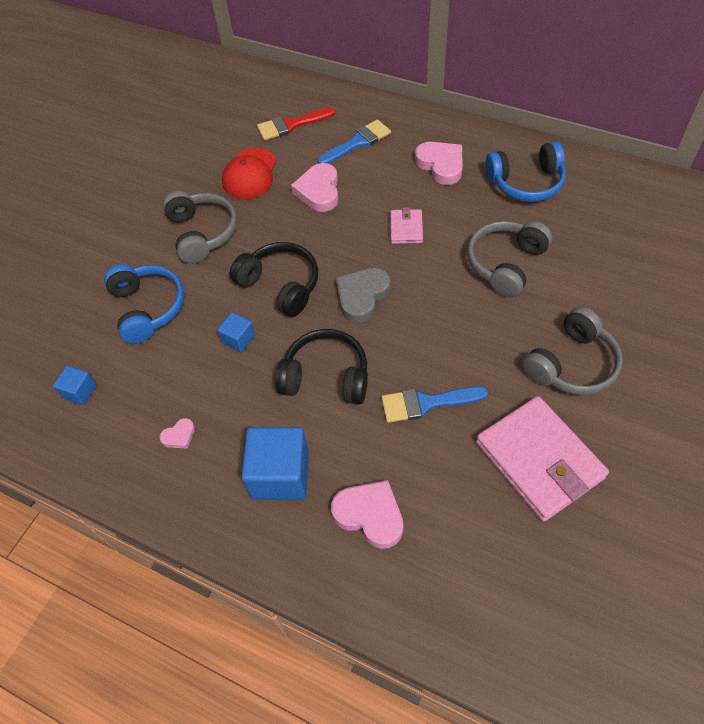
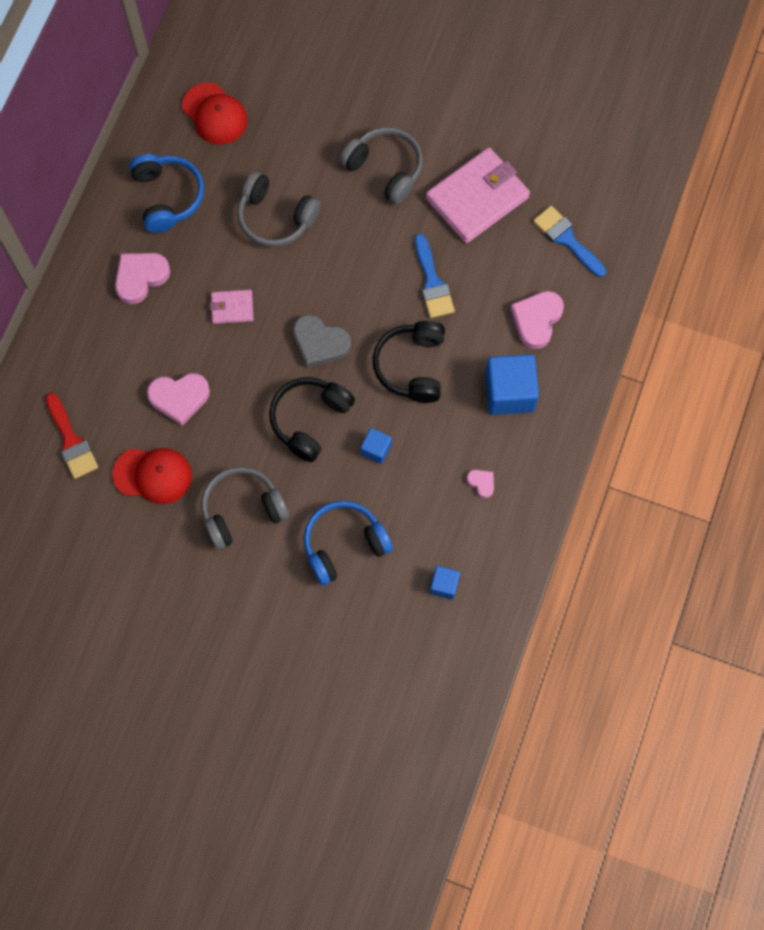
camera: 100 degrees left, 15 degrees up
(358, 142) = (103, 364): blue brush -> blue brush (566, 239)
(624, 217) = (215, 114): none -> red cap

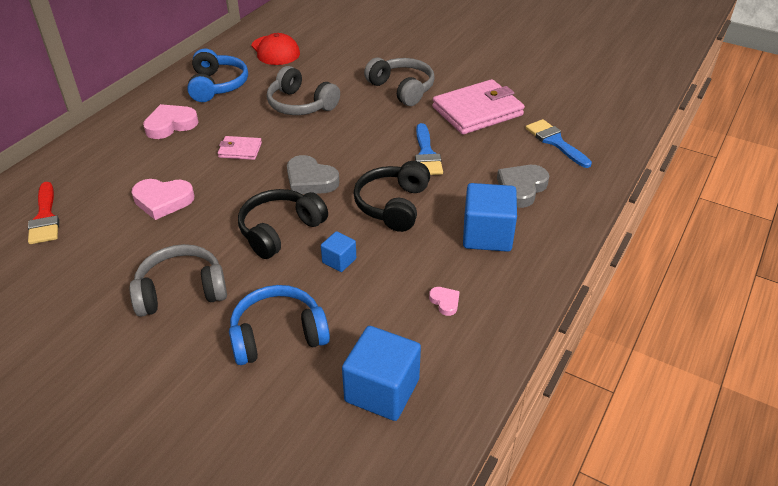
camera: 10 degrees right, 30 degrees down
(153, 475) = (106, 252): red cap -> none
(444, 585) = (382, 390): blue cube -> blue cube, size x1.94
(536, 320) = (521, 188): pink heart -> grey heart

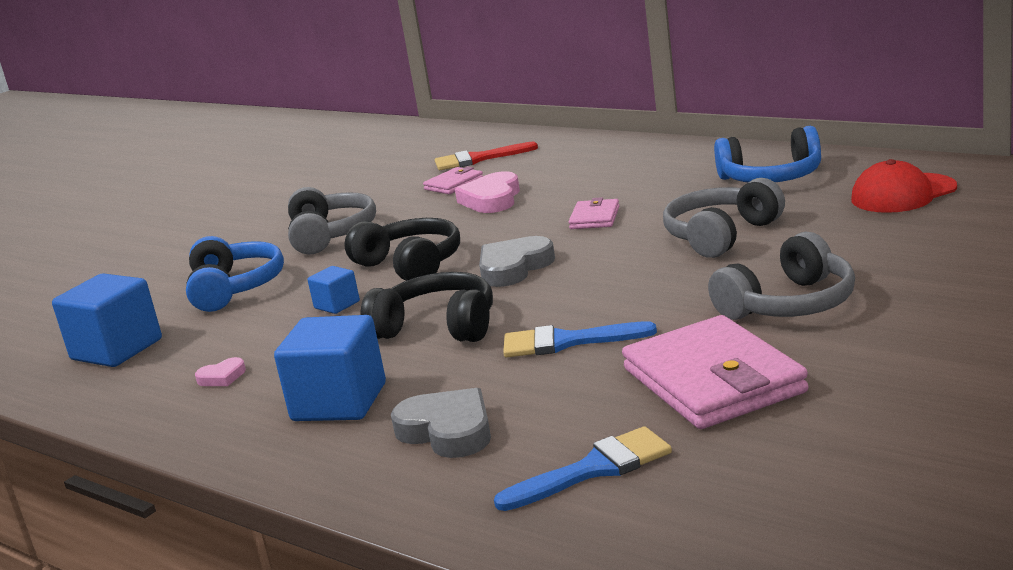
camera: 100 degrees right, 20 degrees down
(104, 226) = (454, 184): none -> pink wallet
(170, 125) = (660, 173): pink heart -> none

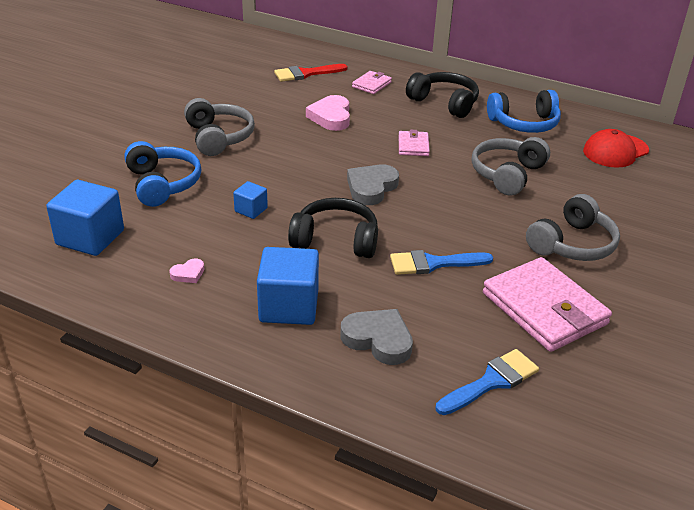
camera: 15 degrees left, 15 degrees up
(411, 265) = (293, 176): black headphones -> black headphones (444, 103)
(454, 184) = (296, 97): pink wallet -> pink wallet (371, 84)

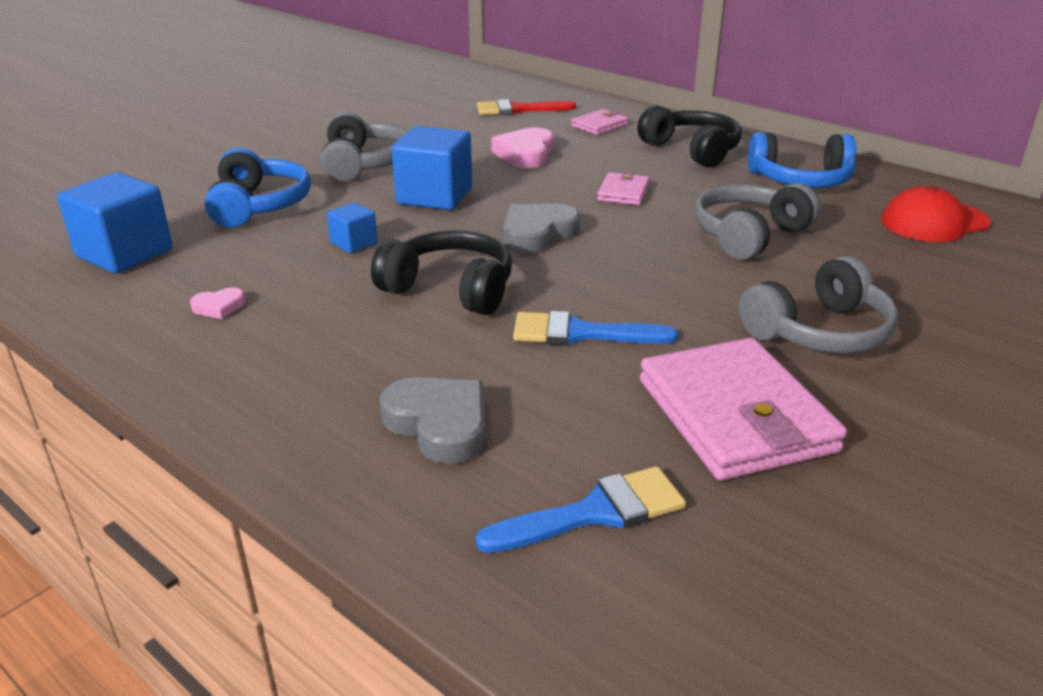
camera: 15 degrees right, 5 degrees down
(289, 306) = (331, 363): blue cube -> blue cube (434, 196)

